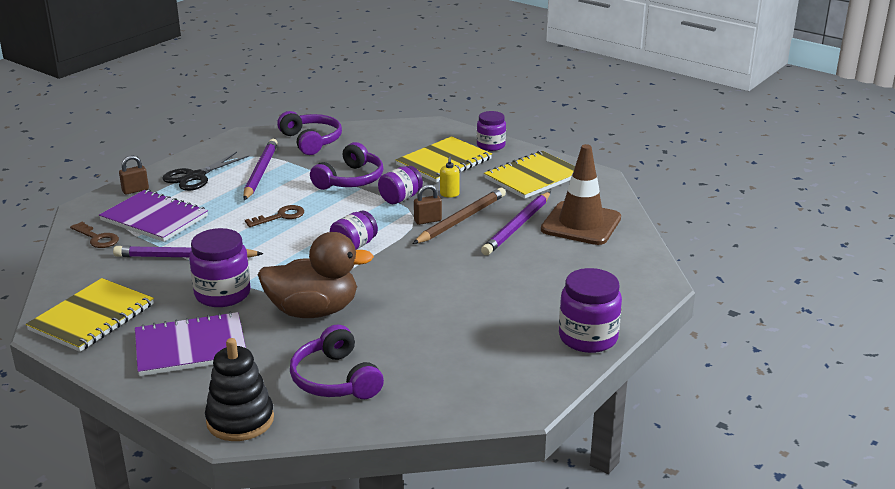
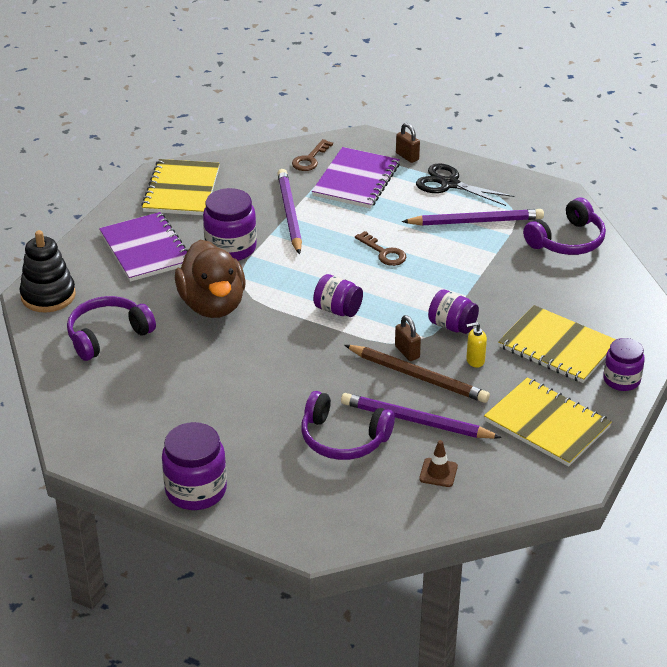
camera: 80 degrees right, 10 degrees up
(92, 317) = (182, 190): yellow notebook -> yellow notebook turned 75 degrees clockwise
(350, 180) = (482, 284): purple headphones -> purple headphones (343, 438)
(581, 224) = (438, 473): brown traffic cone -> brown traffic cone, size x0.42

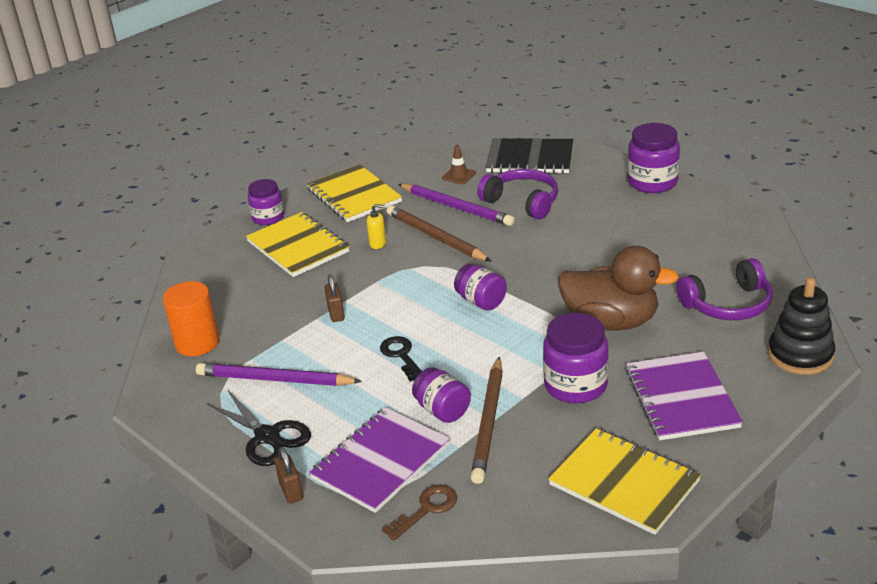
camera: 160 degrees left, 5 degrees down
(182, 190) = (624, 483): yellow notebook -> yellow notebook turned 75 degrees counterclockwise
(212, 305) = (611, 322): brown duck -> brown duck turned 105 degrees clockwise
(289, 214) = (488, 422): purple pencil -> brown pencil
(360, 515) = (530, 158): none -> black notebook
(384, 253) = (401, 356): brown key -> black key
(407, 352) = (434, 257): brown padlock -> brown padlock (336, 313)
(452, 326) = (378, 274): purple jar -> purple jar (442, 410)
(567, 241) = (197, 343): purple headphones -> orange cylinder

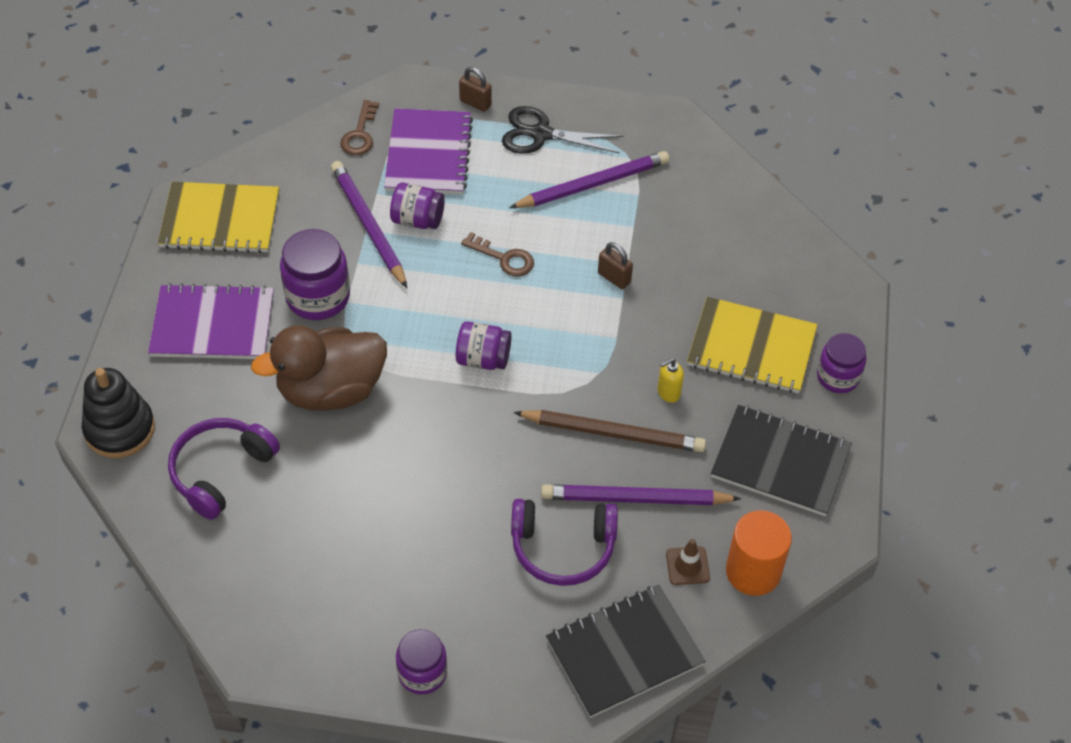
camera: 140 degrees right, 20 degrees up
(197, 343) = (706, 188): orange cylinder -> orange cylinder (753, 571)
(354, 195) = (780, 462): yellow notebook -> black notebook
(401, 356) = (504, 258): black key -> brown key
(488, 422) = (368, 226): brown pencil -> purple pencil
(652, 182) = (422, 673): purple jar -> purple jar, size x0.66
(682, 398) = (213, 325): purple notebook -> purple notebook turned 45 degrees counterclockwise

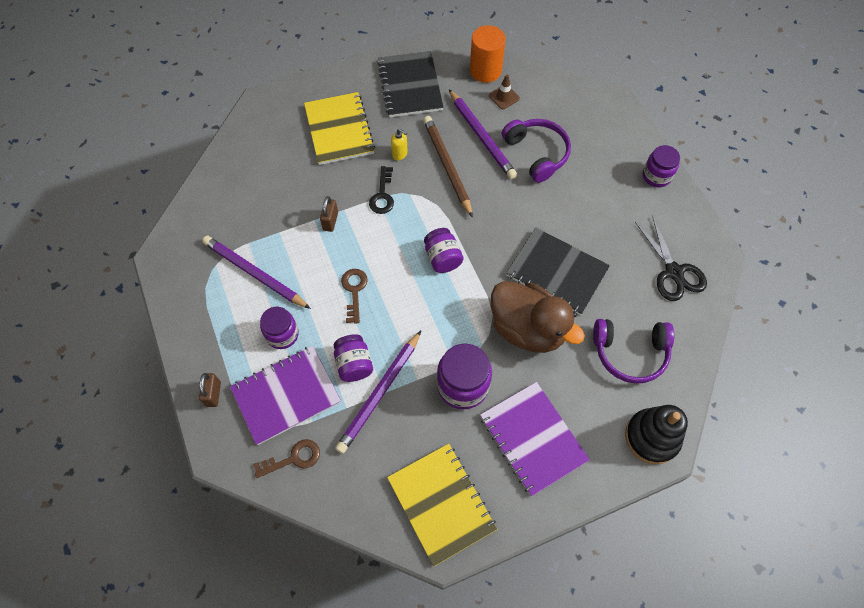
camera: 120 degrees left, 10 degrees up
(541, 134) = (223, 331): black scissors -> black scissors (674, 272)
(616, 344) = (382, 195): none -> black key
(624, 652) = (572, 100): black notebook -> black notebook (557, 272)
(838, 377) = (333, 84): purple jar -> purple jar (282, 334)

